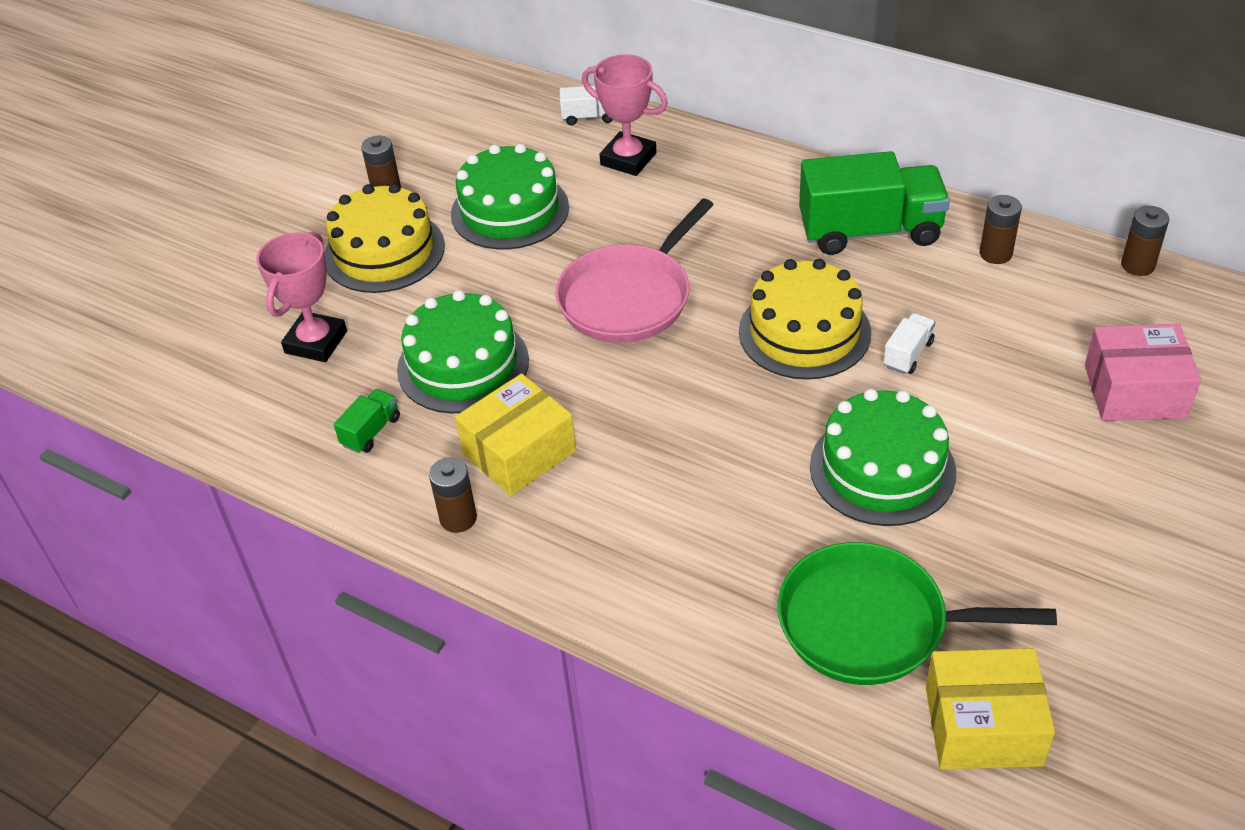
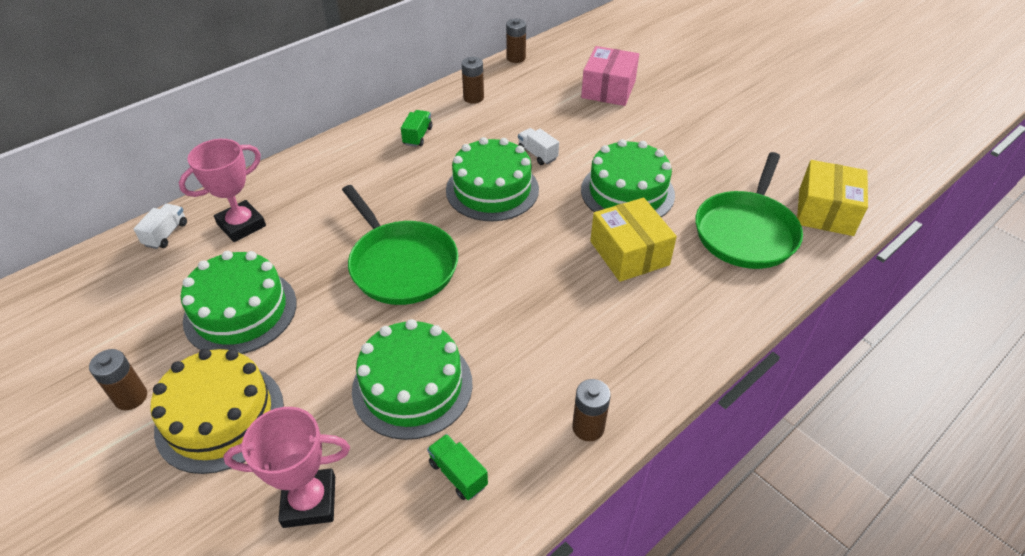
camera: 75 degrees left, 0 degrees up
(316, 342) = (309, 501): pink trophy -> pink trophy turned 45 degrees counterclockwise
(519, 452) = (532, 370): yellow box -> yellow box (629, 253)
(628, 298) = (401, 265): pink pan -> green pan
(804, 332) = (492, 189): yellow cake -> green cake
(870, 231) = (417, 136): green truck -> green truck, size x0.44

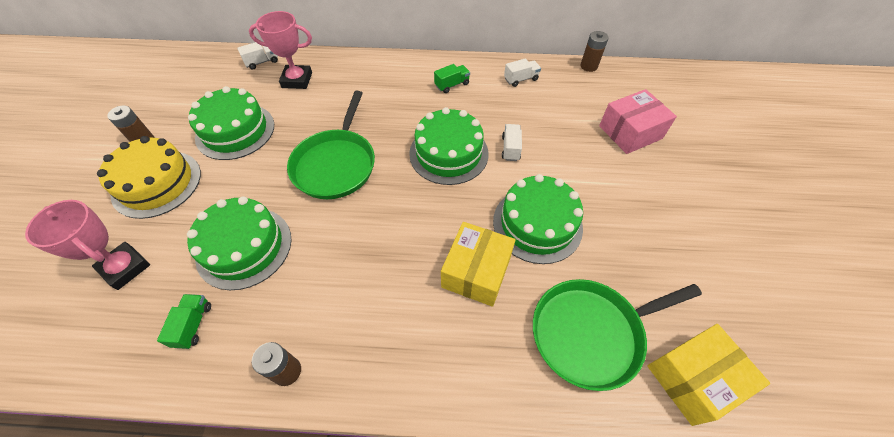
camera: 45 degrees right, 10 degrees up
(473, 98) = (521, 79): brown battery -> white truck

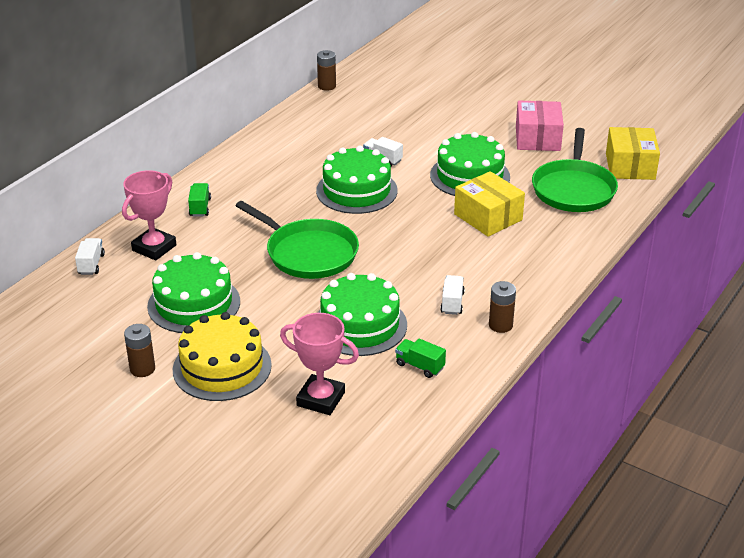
camera: 60 degrees left, 20 degrees down
(125, 268) = (320, 399): pink trophy -> pink trophy turned 45 degrees clockwise
(452, 85) = (270, 161): green truck -> green truck (200, 207)
(521, 79) = (304, 124): white truck -> white truck (452, 303)
(630, 132) = (422, 101): pink box -> pink box (537, 138)

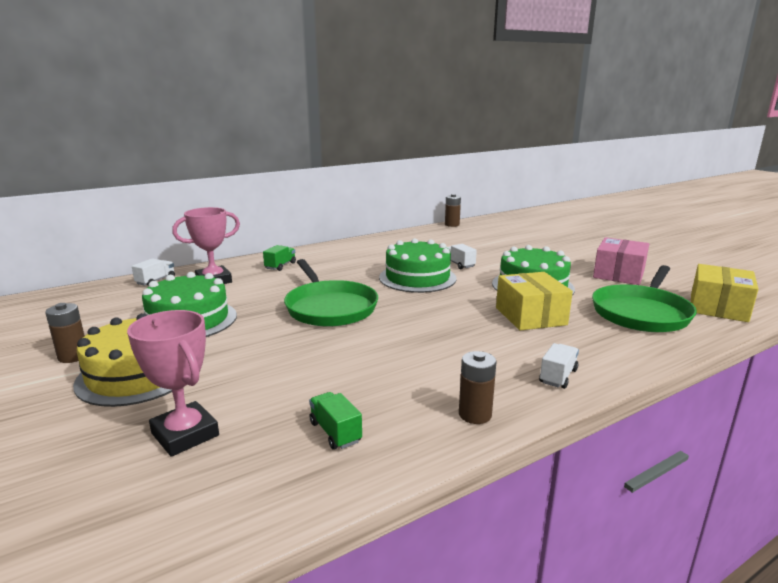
camera: 25 degrees right, 15 degrees down
(360, 325) = (313, 372): green cake -> none
(452, 303) = (433, 377): white truck -> white truck (558, 376)

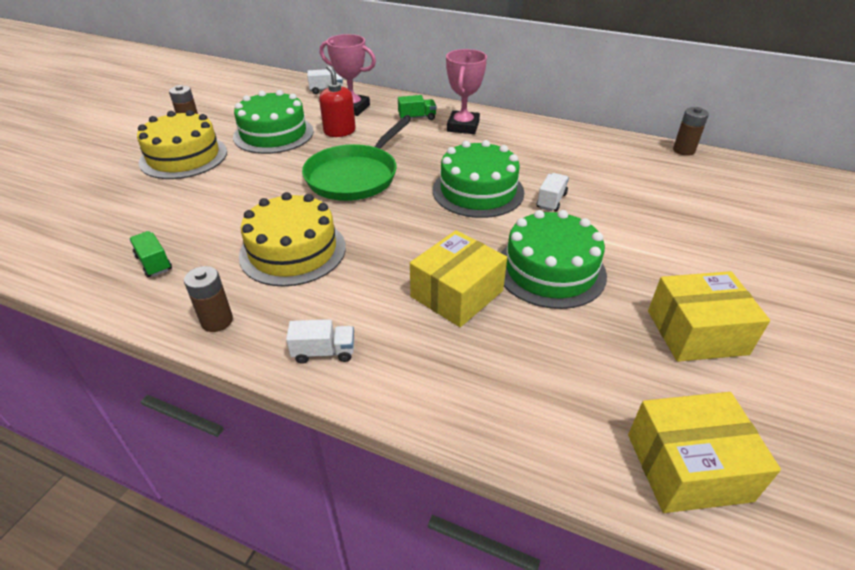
camera: 55 degrees right, 20 degrees up
(185, 434) = (122, 208): pink trophy -> pink trophy (463, 126)
(244, 295) = (339, 131): none -> red soap dispenser
(335, 432) = (154, 263): green truck -> green truck turned 60 degrees counterclockwise
(407, 357) = (293, 251): none -> yellow cake
(618, 274) = (696, 332): pink box -> yellow box
(641, 313) = (568, 383): green pan -> none

